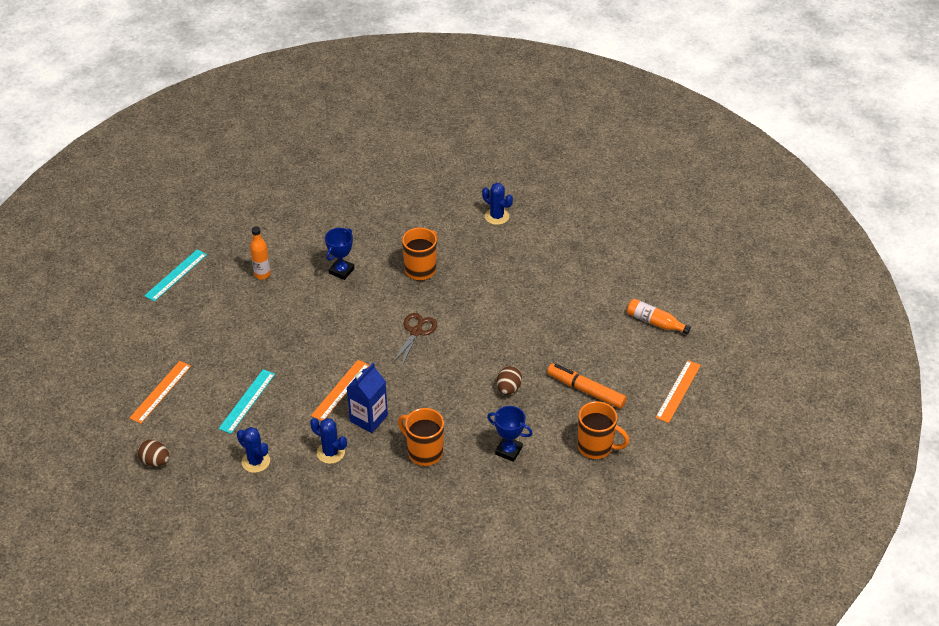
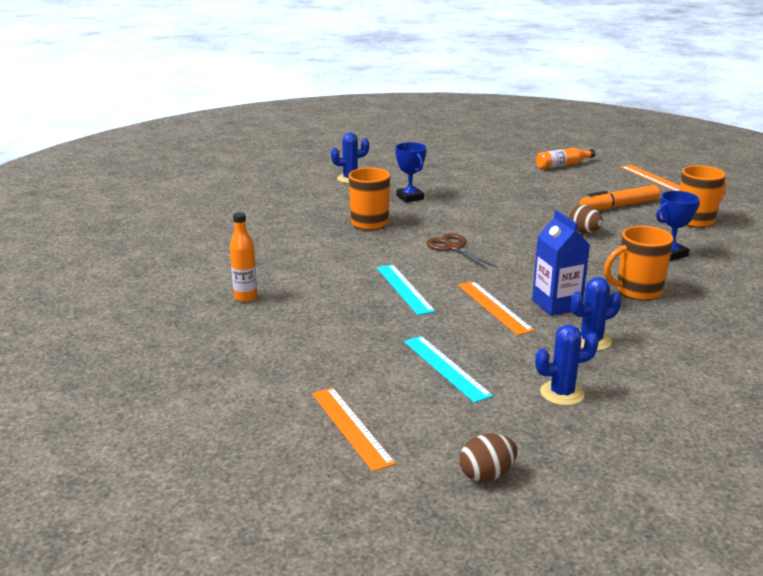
camera: 55 degrees left, 20 degrees down
(176, 275) = (152, 350): turquoise ruler -> turquoise ruler (404, 289)
(341, 271) = (311, 256): blue trophy -> blue trophy (410, 197)

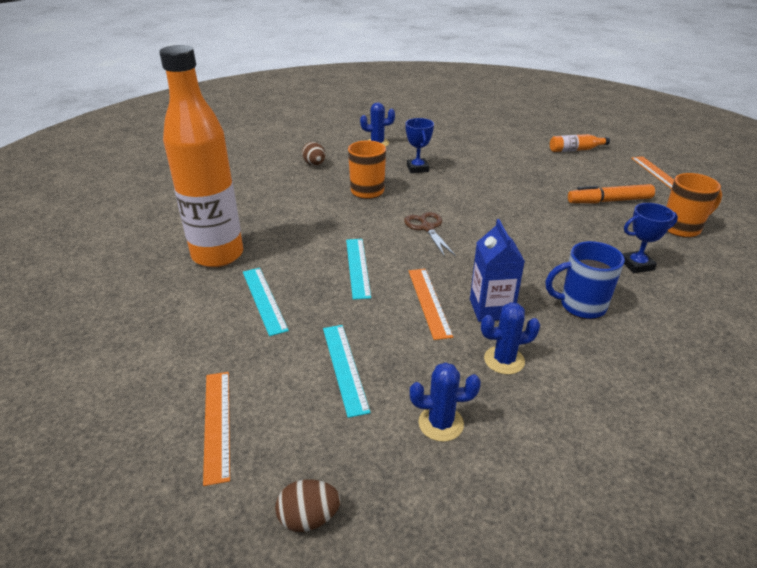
camera: 15 degrees right, 10 degrees up
(245, 297) = (218, 255): orange bottle -> orange bottle, size x2.49
(325, 327) = (264, 300): none -> turquoise ruler
(583, 232) = (559, 227): brown egg -> brown egg (314, 164)
(637, 291) = (581, 306): orange mug -> blue mug

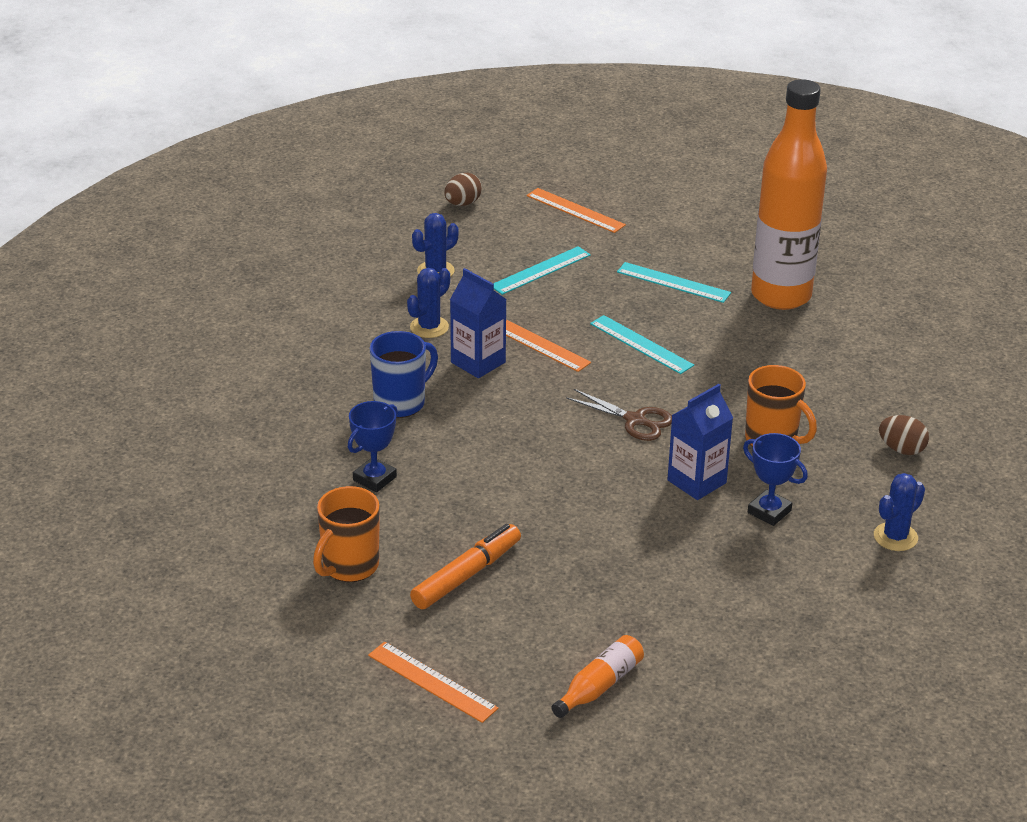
camera: 140 degrees right, 0 degrees up
(344, 367) = (540, 270): turquoise ruler -> turquoise ruler turned 75 degrees counterclockwise
(435, 190) = (696, 481): none -> blue carton

